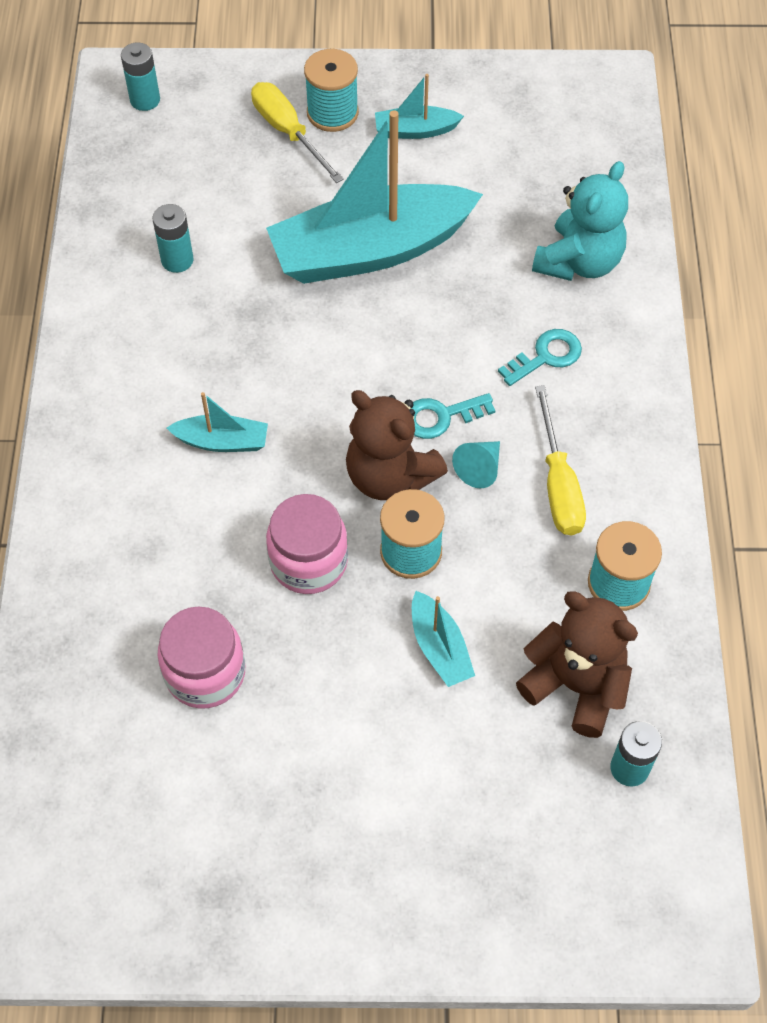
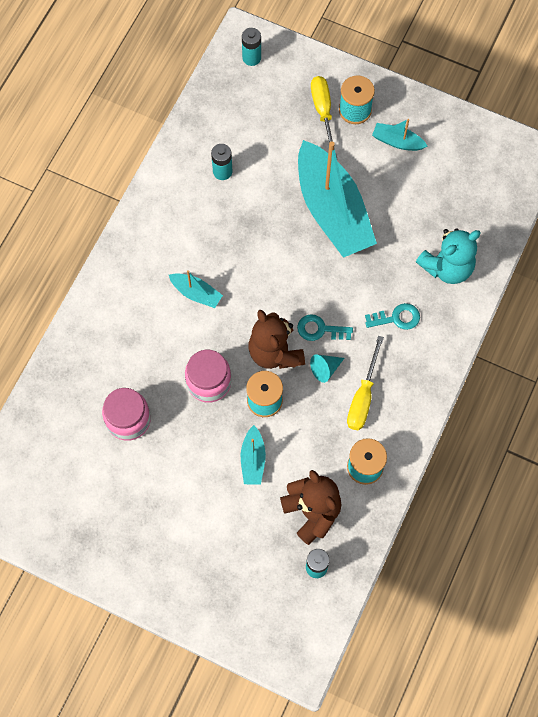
camera: 25 degrees right, 10 degrees up
(371, 250) = (332, 210): turquoise boat -> turquoise boat turned 120 degrees counterclockwise

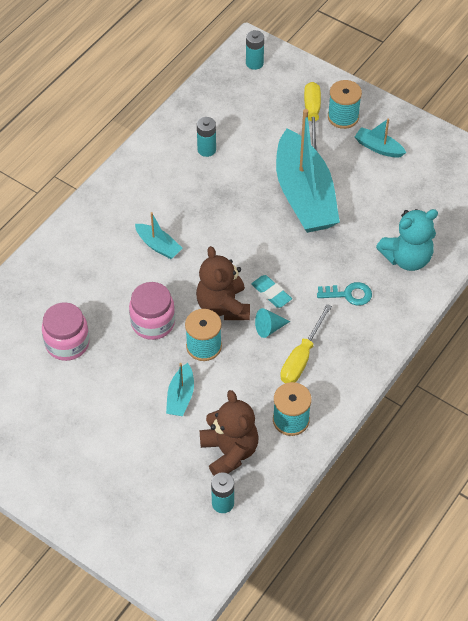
camera: 10 degrees right, 15 degrees down
(320, 329) = (271, 293): turquoise key -> turquoise eraser

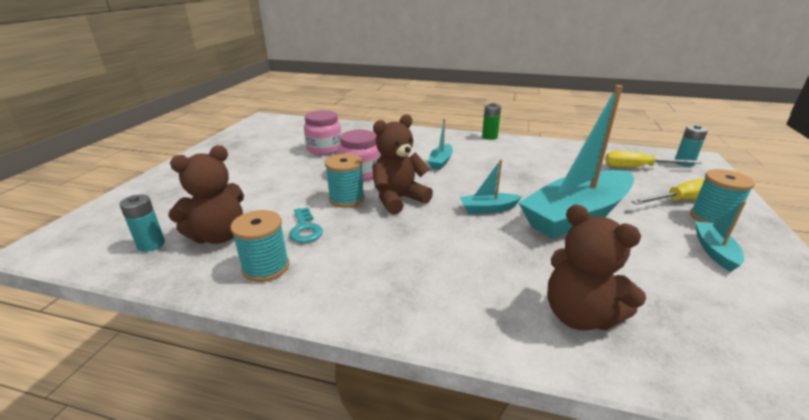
camera: 70 degrees right, 25 degrees down
(114, 176) = (489, 137): none -> green battery
(180, 396) = (285, 199): turquoise boat -> turquoise boat (488, 209)
(206, 149) = (560, 161): turquoise battery -> none
(269, 328) = (388, 228): turquoise cone -> none
(271, 293) = (433, 221): turquoise eraser -> none
(301, 357) = (358, 257): yellow screwdriver -> yellow screwdriver (638, 167)
(349, 294) = (473, 274): turquoise key -> turquoise key (305, 229)
(407, 258) = (579, 315): turquoise teddy bear -> brown teddy bear

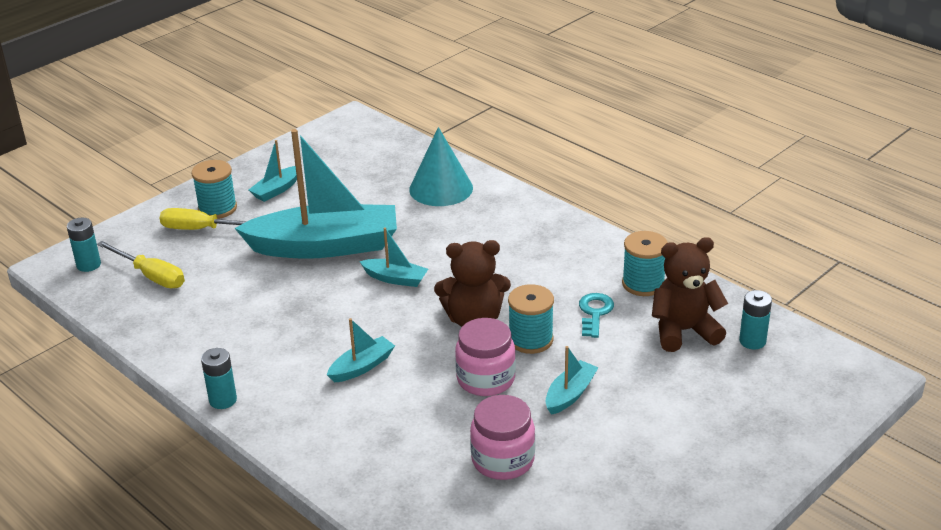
camera: 150 degrees left, 5 degrees up
(301, 179) = (570, 394): none -> turquoise boat
(489, 137) = (223, 400): green battery -> turquoise battery
(579, 315) = (441, 188): brown teddy bear -> turquoise cone

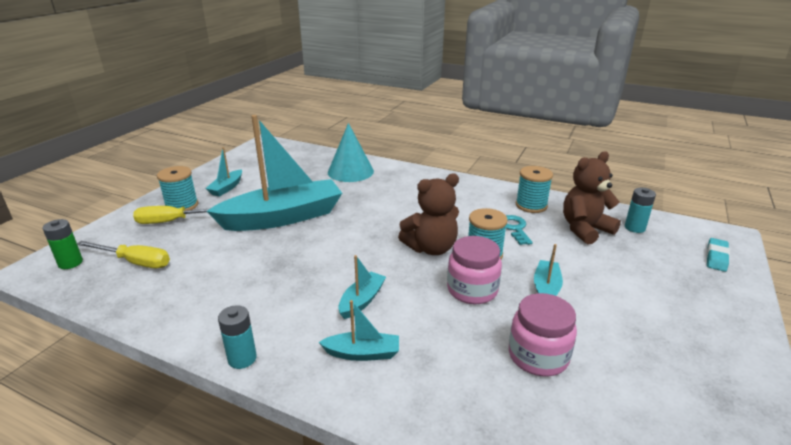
camera: 20 degrees left, 5 degrees down
(88, 265) = (70, 263): turquoise battery -> green battery
(395, 279) = (351, 230): turquoise boat -> turquoise boat (362, 353)
(818, 400) = (716, 257): none -> turquoise eraser

